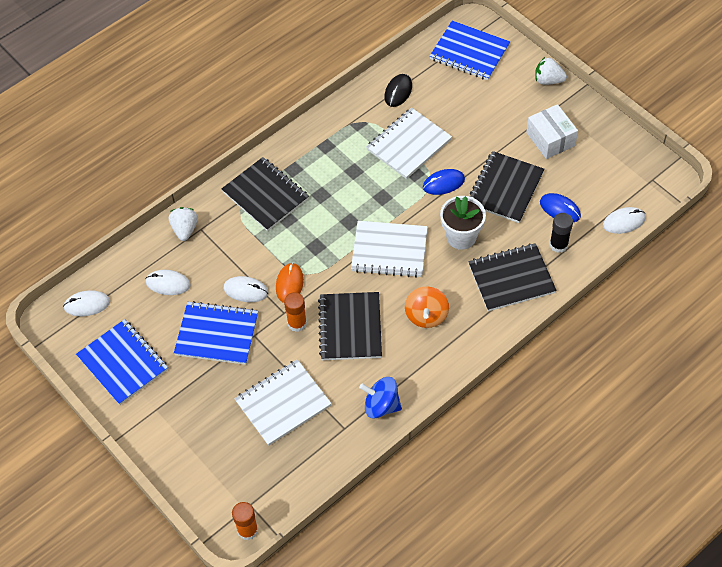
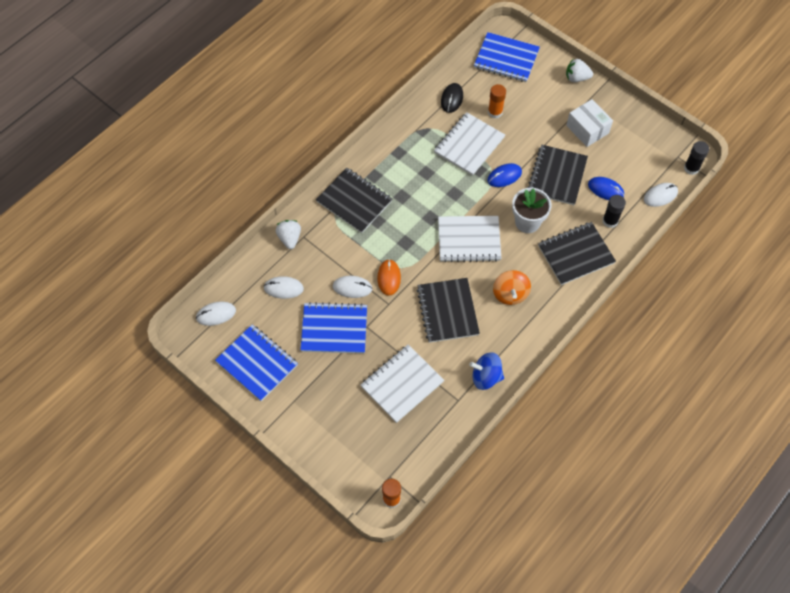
camera: 10 degrees left, 5 degrees up
(297, 323) = (401, 312): orange glue stick -> orange glue stick (495, 112)
(666, 194) = (691, 168): none -> black glue stick

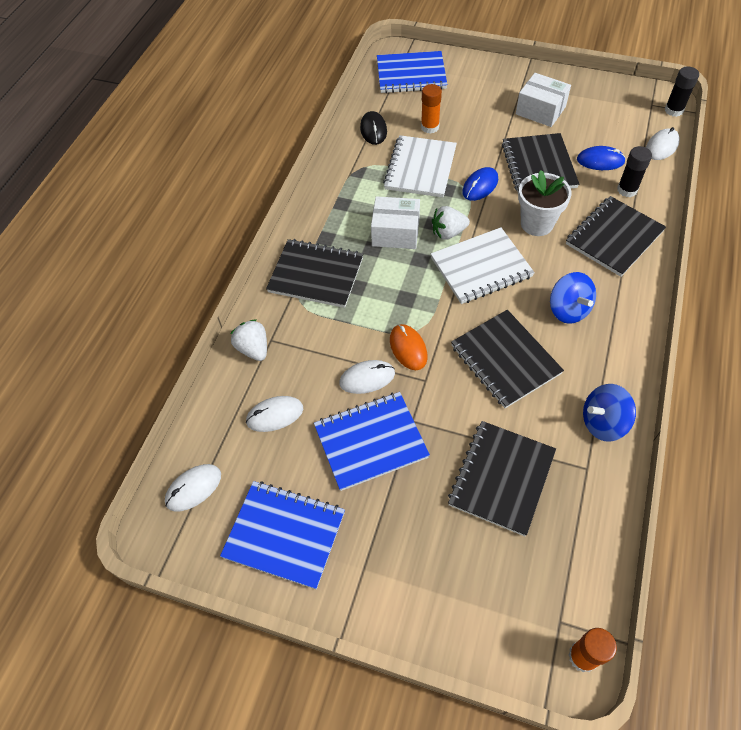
camera: 20 degrees left, 5 degrees down
(402, 384) = (501, 478): white notebook -> black notebook
(424, 190) = (395, 233): none -> white box
(510, 294) = (568, 310): orange spinning top -> blue spinning top
(576, 78) = (497, 68): white strawberry -> white strawberry (448, 232)

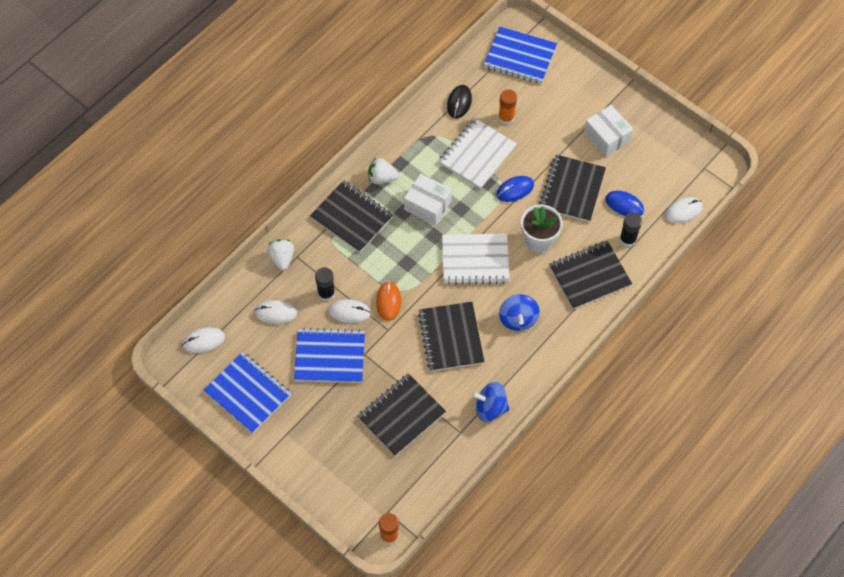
camera: 20 degrees right, 5 degrees up
(448, 232) = (467, 221): white strawberry -> white strawberry (382, 178)
(673, 110) = (718, 181): black glue stick -> black glue stick (326, 293)

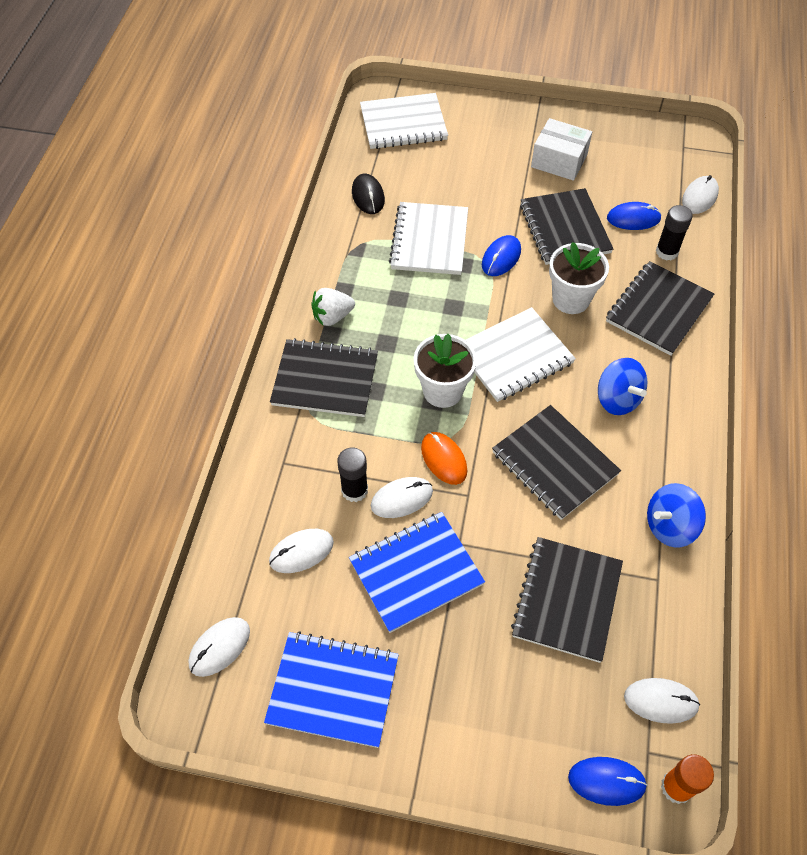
camera: 30 degrees left, 5 degrees down
(282, 258) = (264, 475): white strawberry -> none
(356, 513) = (606, 781): none -> blue mouse
(413, 492) = (661, 701): none -> white mouse
(416, 260) = (443, 391): none -> white flower pot
(427, 205) = (411, 321): white box -> none
(506, 118) = (434, 188): orange glue stick -> none
(520, 57) = (403, 124): blue notebook -> white notebook

